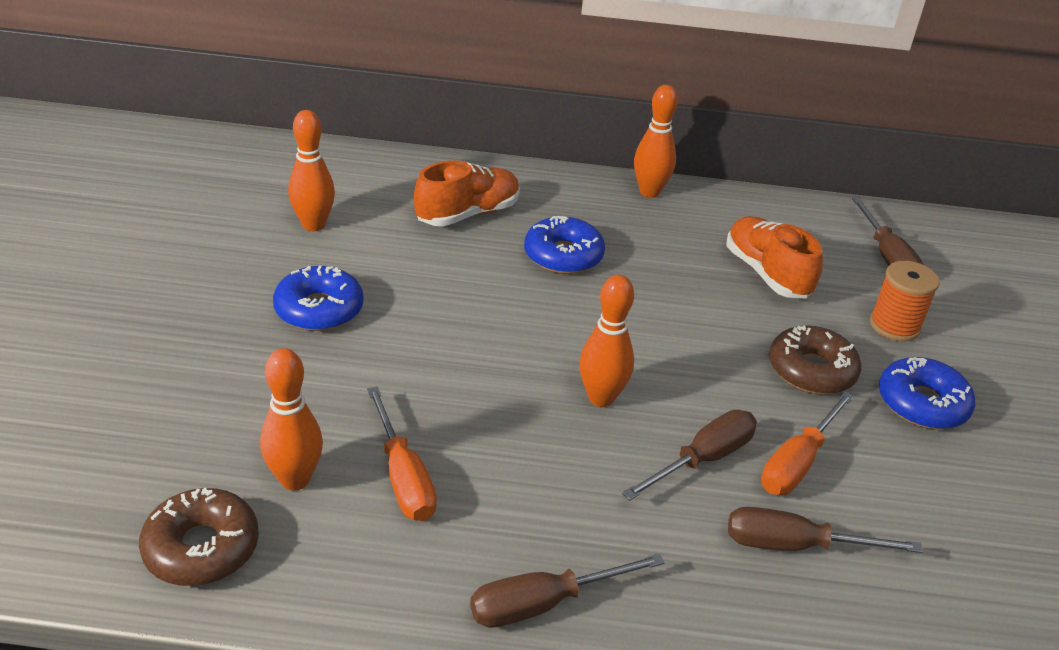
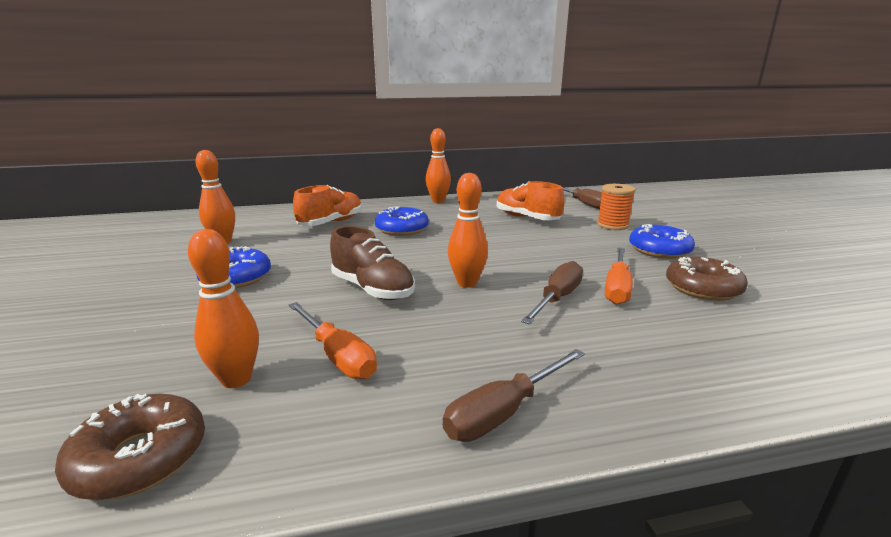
camera: 15 degrees left, 15 degrees down
(477, 376) = (372, 289): none -> brown shoe
(795, 546) = (657, 328): brown screwdriver -> none
(811, 370) = (586, 248): brown donut -> brown donut (703, 288)

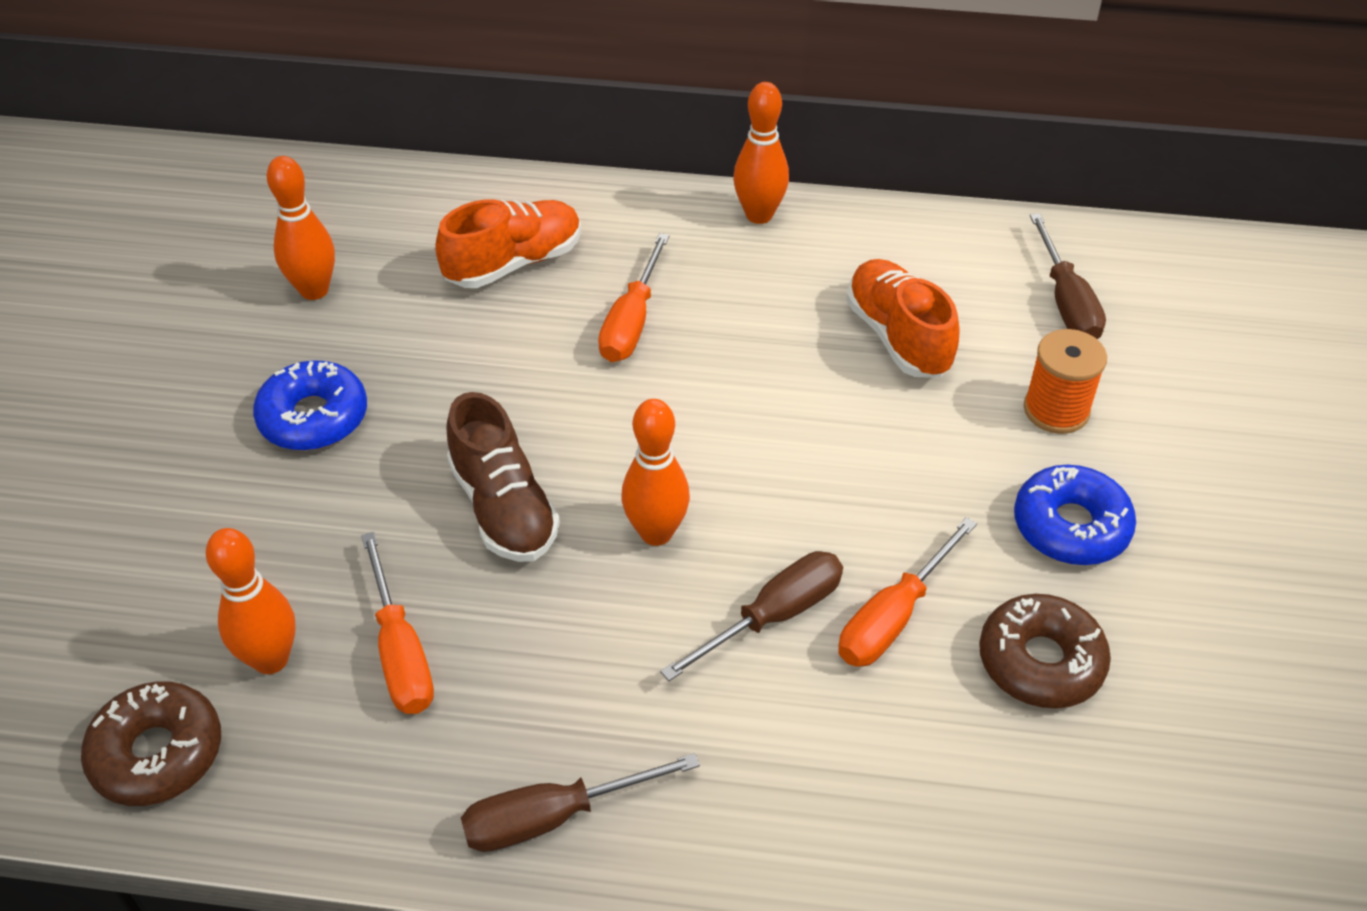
camera: 20 degrees right, 25 degrees up
(402, 229) = (632, 321): blue donut -> orange screwdriver

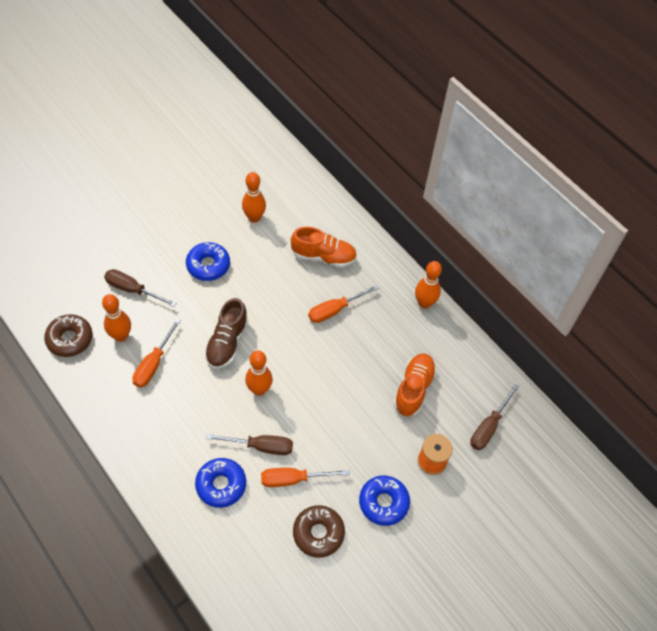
camera: 40 degrees right, 10 degrees up
(554, 817) = (140, 448): brown screwdriver -> brown screwdriver (133, 290)
(785, 738) = (221, 485): none -> blue donut

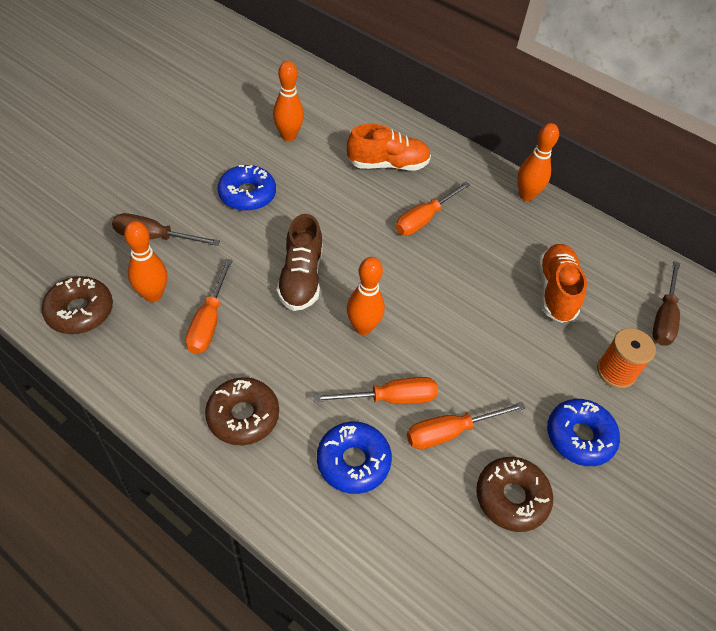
camera: 15 degrees left, 5 degrees down
(158, 437) = (243, 416): none -> brown donut
(260, 446) = (390, 398): brown screwdriver -> orange screwdriver

